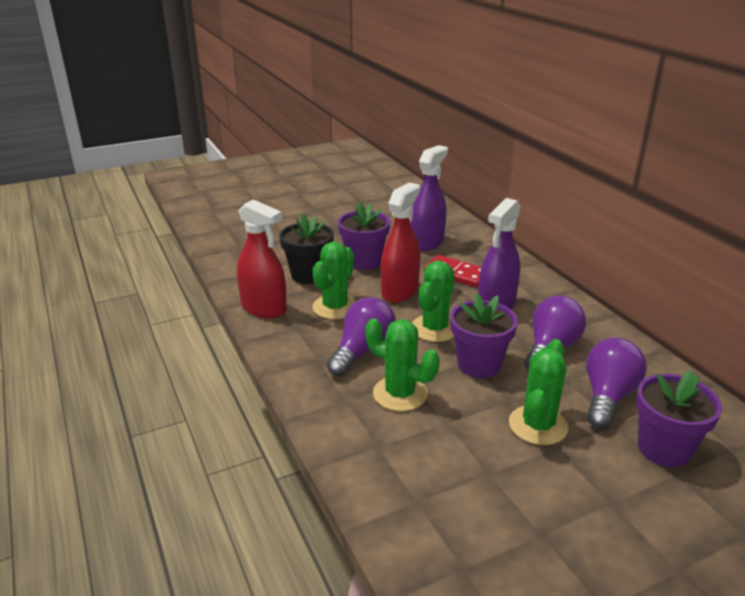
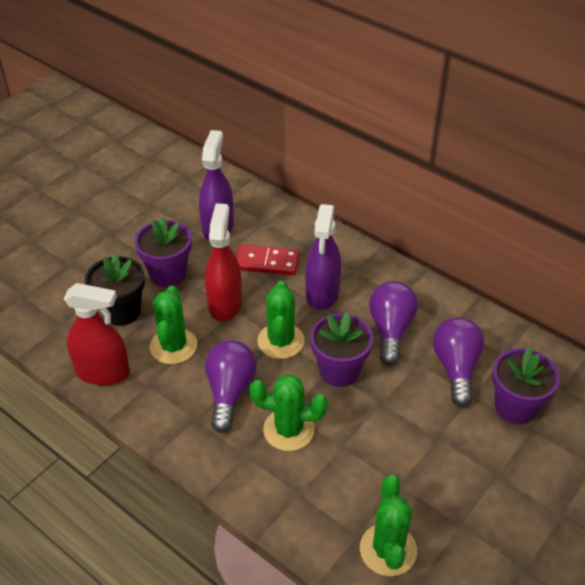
camera: 25 degrees left, 15 degrees up
(538, 425) = (415, 420): green cactus -> green cactus (388, 550)

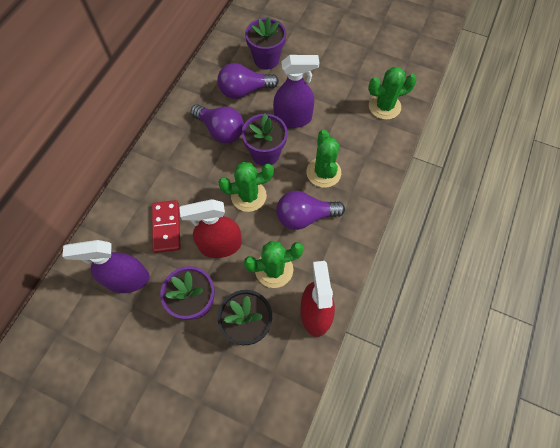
camera: 105 degrees left, 20 degrees up
(322, 293) = (193, 179): purple spray bottle -> purple spray bottle (293, 119)
(390, 330) = (220, 130): purple light bulb -> purple light bulb turned 135 degrees counterclockwise

